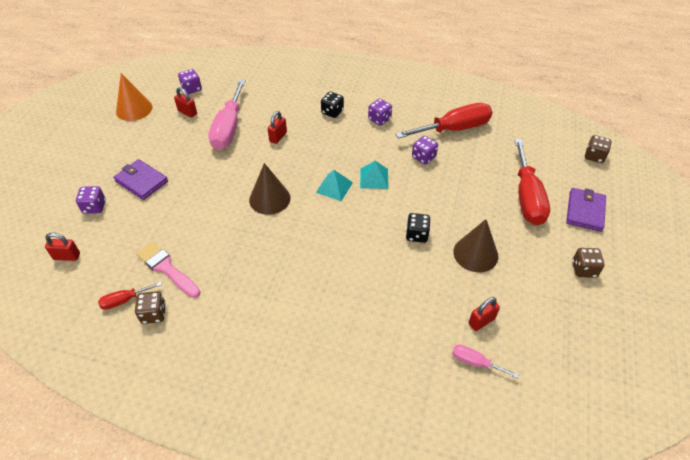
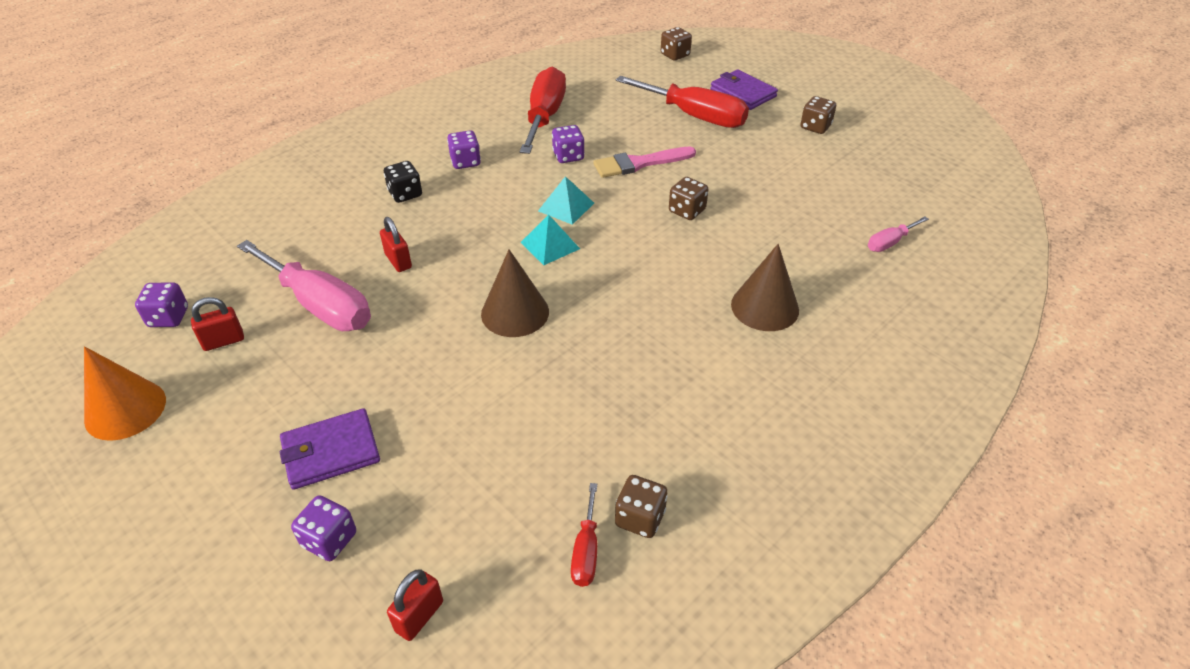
camera: 60 degrees left, 5 degrees down
(166, 268) = (558, 474): pink brush -> pink brush (639, 163)
(417, 235) = (687, 211): black dice -> brown dice
(475, 254) = (747, 182): brown cone -> brown cone (764, 307)
(481, 321) = (840, 216): red padlock -> none

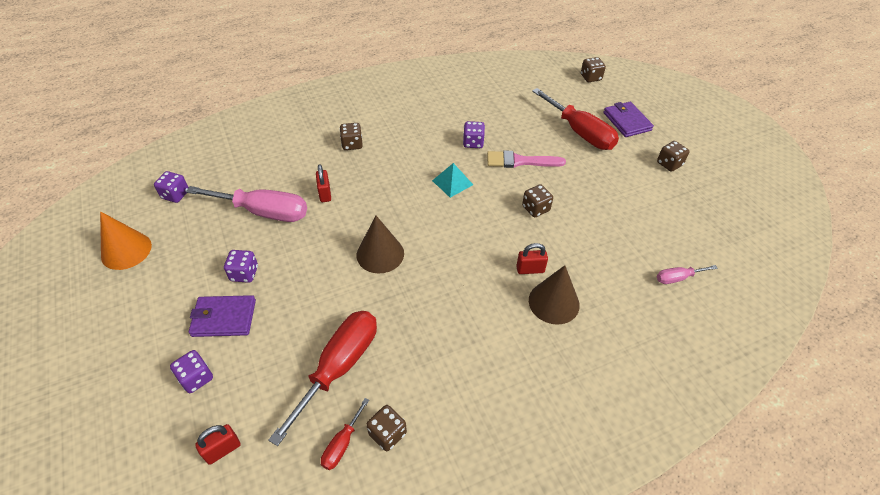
camera: 20 degrees right, 5 degrees up
(223, 341) = (198, 221): red padlock -> red padlock (530, 269)
(320, 305) = (264, 212): pink screwdriver -> pink screwdriver turned 45 degrees counterclockwise
(405, 194) = (352, 144): black dice -> brown dice
(465, 162) = (402, 130): purple dice -> purple dice (244, 273)
(544, 117) = (472, 107): red screwdriver -> red screwdriver (339, 367)
(550, 245) = (427, 209): turquoise pyramid -> none

